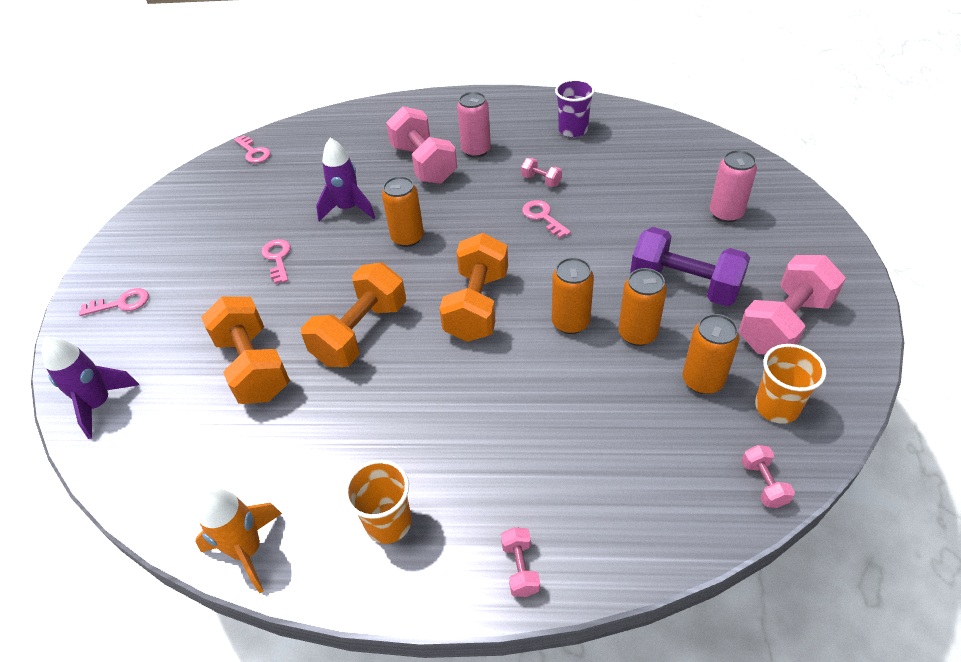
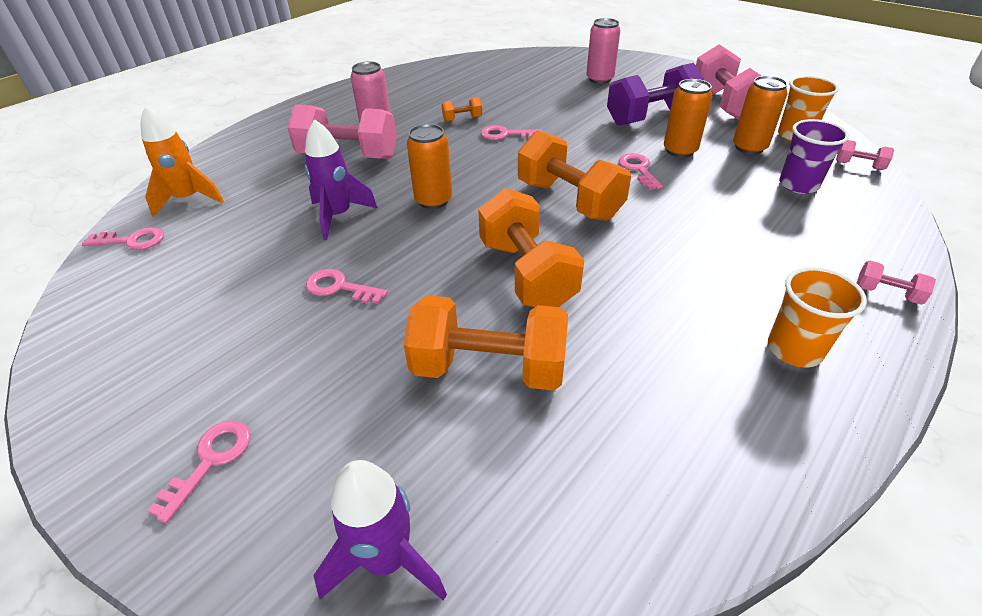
camera: 55 degrees left, 5 degrees down
(248, 550) = (772, 476): orange rocket -> orange rocket (189, 199)
(541, 180) = (462, 119): pink dumbbell -> orange dumbbell
(570, 322) = (638, 169): orange can -> pink key
(573, 130) = (426, 87): purple cup -> purple cup (798, 185)

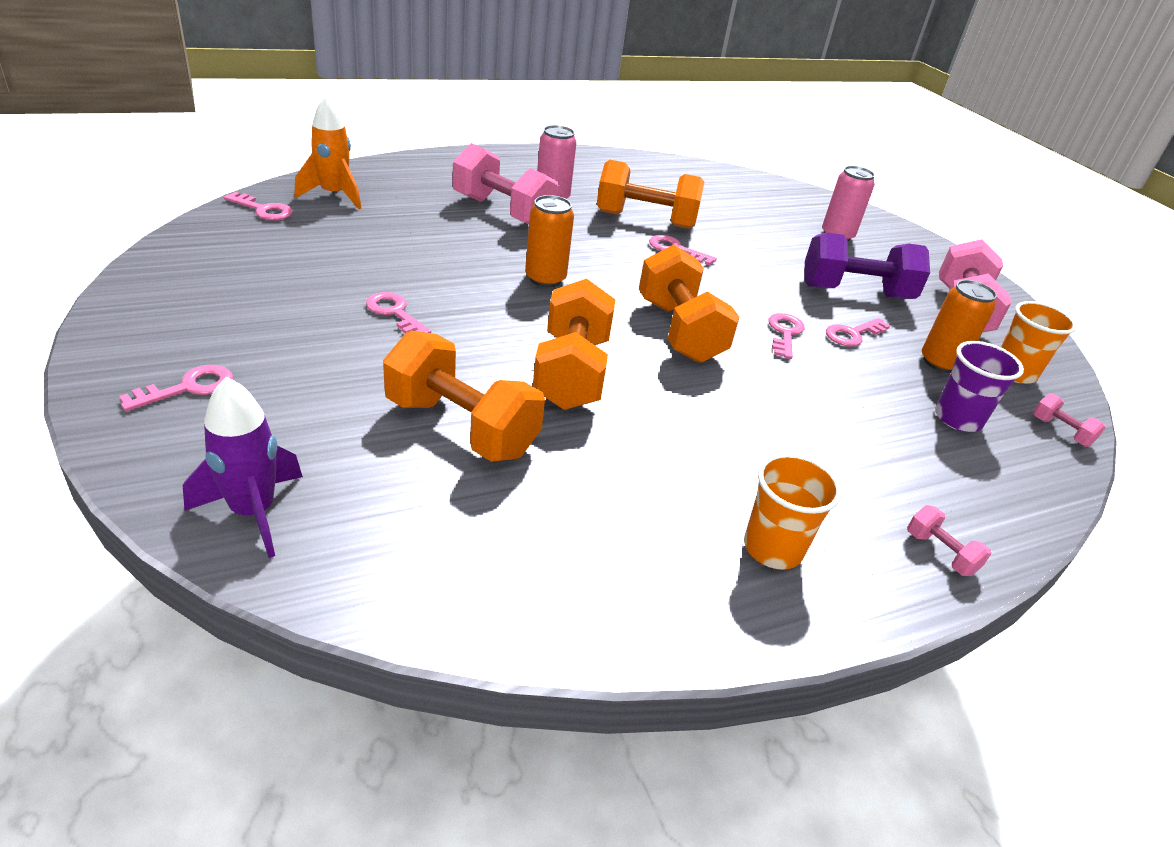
camera: 20 degrees right, 5 degrees down
(338, 216) = (447, 258): purple rocket -> none
(462, 119) = (645, 220): orange dumbbell -> orange dumbbell, size x2.28
(680, 150) = (853, 334): orange can -> pink key

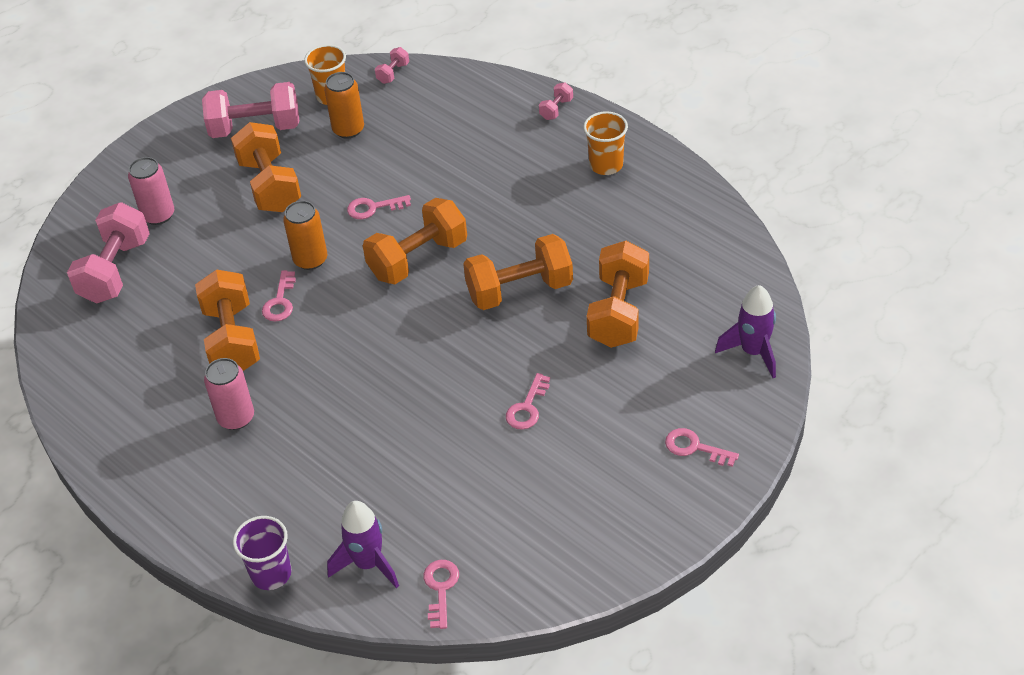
camera: 105 degrees left, 10 degrees up
(334, 195) = (368, 563): orange rocket -> purple rocket
(503, 212) = (299, 435): pink dumbbell -> pink dumbbell (115, 270)
(545, 278) = (403, 355): orange can -> orange can (310, 259)
(853, 334) = (344, 175): pink key -> none
(855, 292) = (270, 185): purple dumbbell -> orange dumbbell
(958, 419) = (417, 115): purple cup -> purple cup (271, 573)

